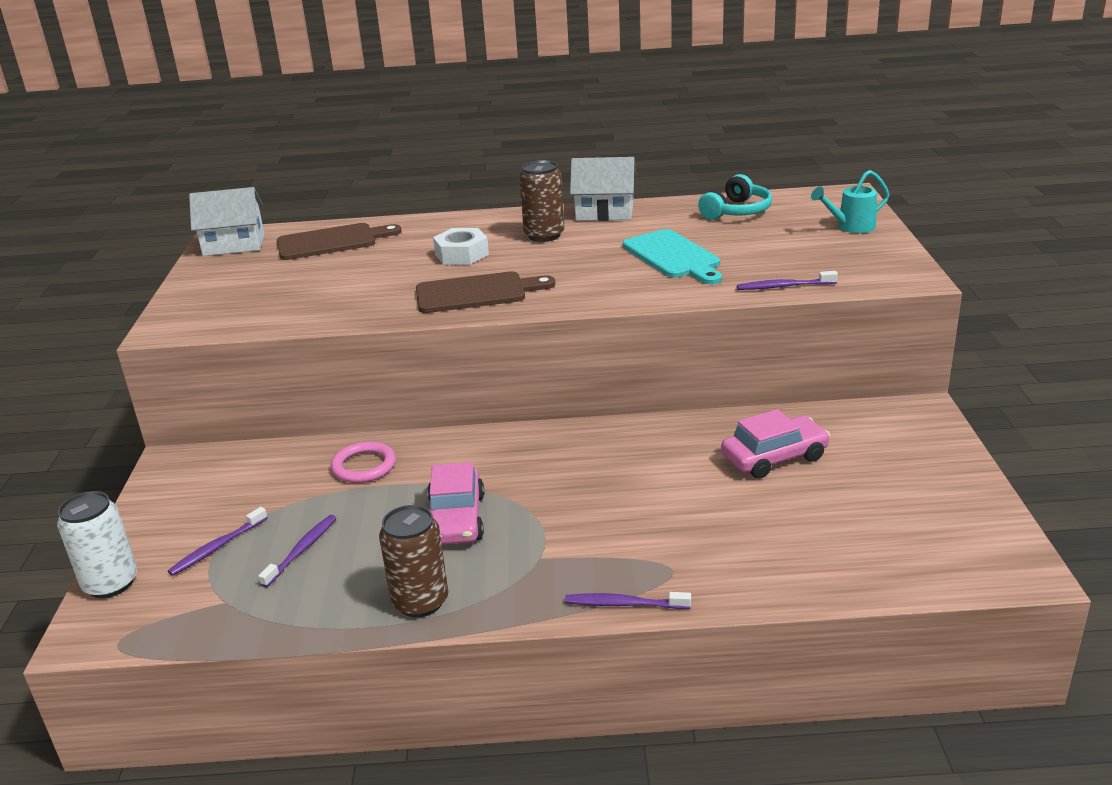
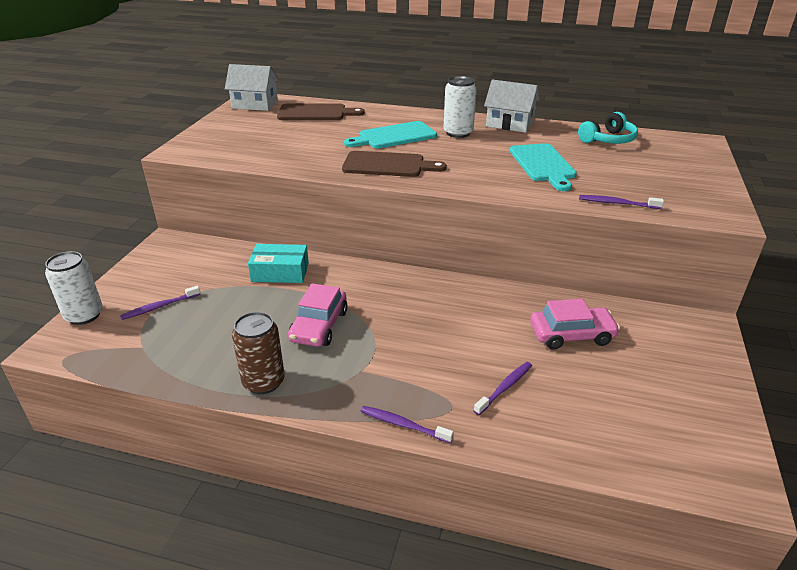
camera: 15 degrees right, 5 degrees up
(302, 550) = (209, 322): purple toothbrush -> purple toothbrush (505, 387)
(364, 466) = (280, 272): pink ring -> turquoise box
(461, 254) = (394, 136): white nut -> turquoise cutting board
(544, 235) = (458, 133): brown can -> white can
(851, 227) = (694, 167): turquoise watering can -> none

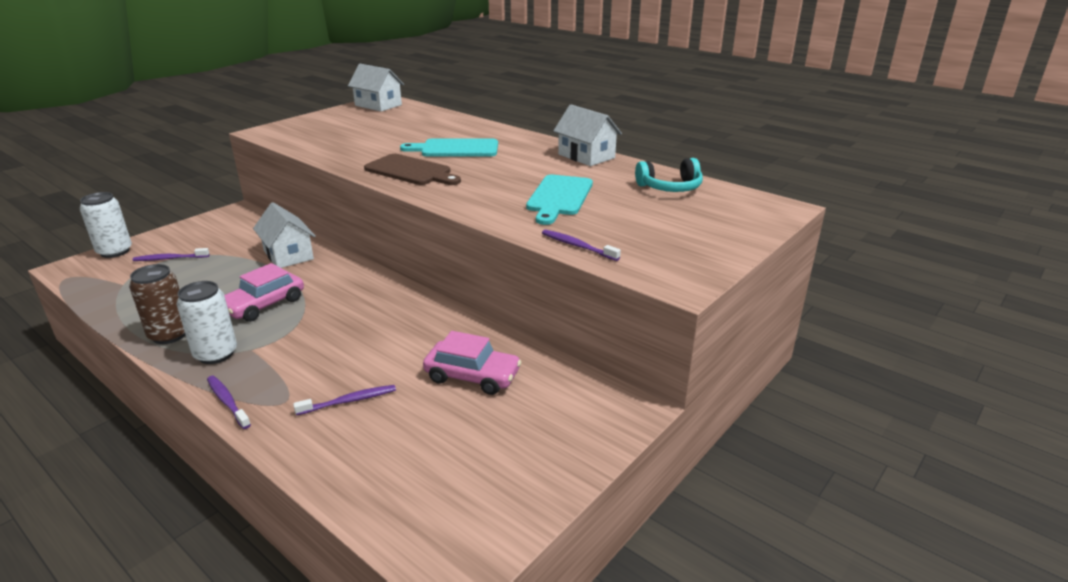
camera: 25 degrees right, 5 degrees down
(280, 272) = (288, 255): turquoise box -> white house
(315, 113) = (418, 119): brown cutting board -> none
(458, 133) = (520, 156): white can -> white can (216, 354)

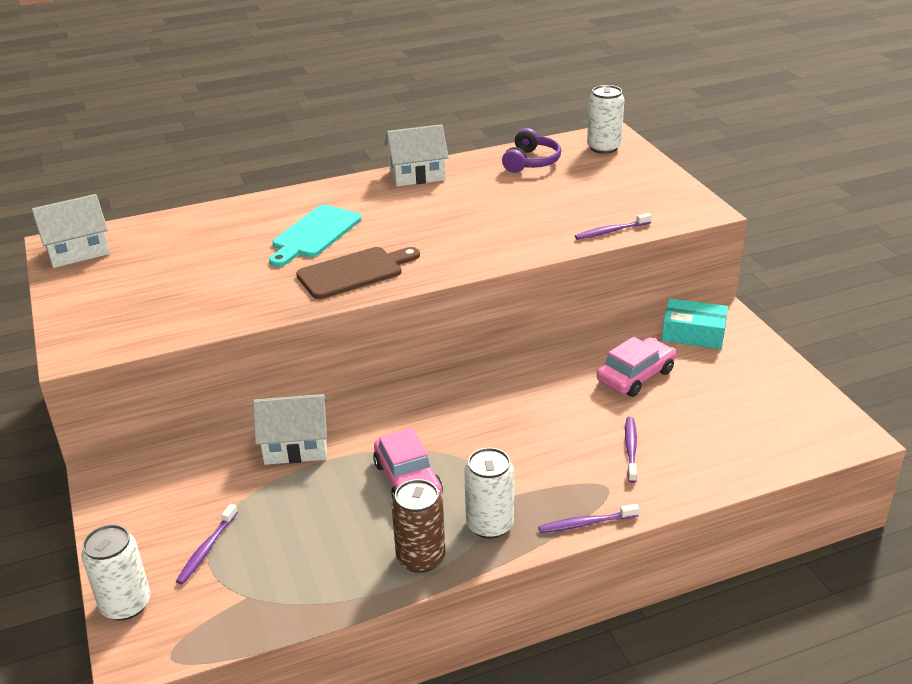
camera: 60 degrees left, 5 degrees up
(559, 197) = (504, 213): turquoise cutting board -> none
(578, 395) = (693, 333): none -> turquoise box
(670, 187) = (531, 162): turquoise headphones -> purple headphones
(748, 210) = (603, 148): none -> white can

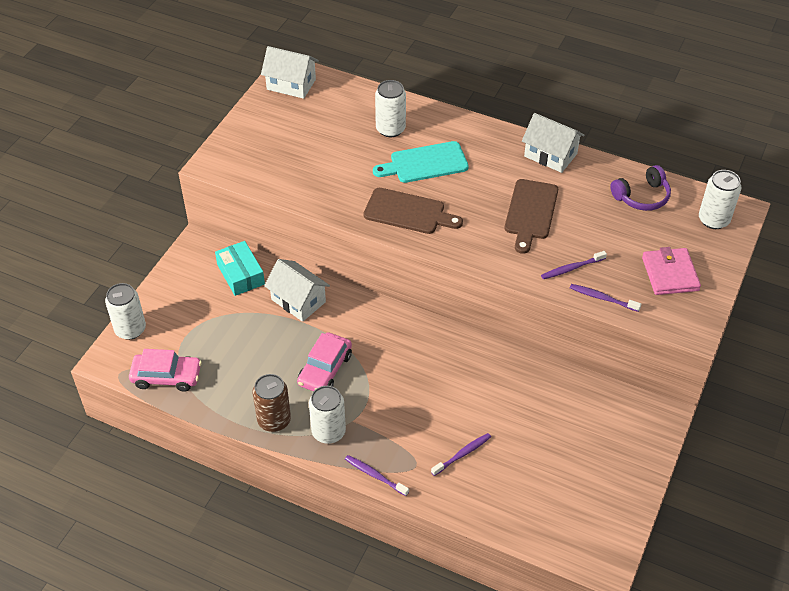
camera: 45 degrees right, 15 degrees up
(206, 549) = (192, 328): purple toothbrush -> purple toothbrush (571, 268)
(241, 230) = (390, 129): none -> white can
(463, 215) = (530, 212): none -> brown cutting board
(631, 191) = (670, 274): none -> pink wallet
(635, 376) = (537, 410): pink car -> pink car (167, 377)
(693, 333) = (620, 411): turquoise box -> turquoise box (240, 274)

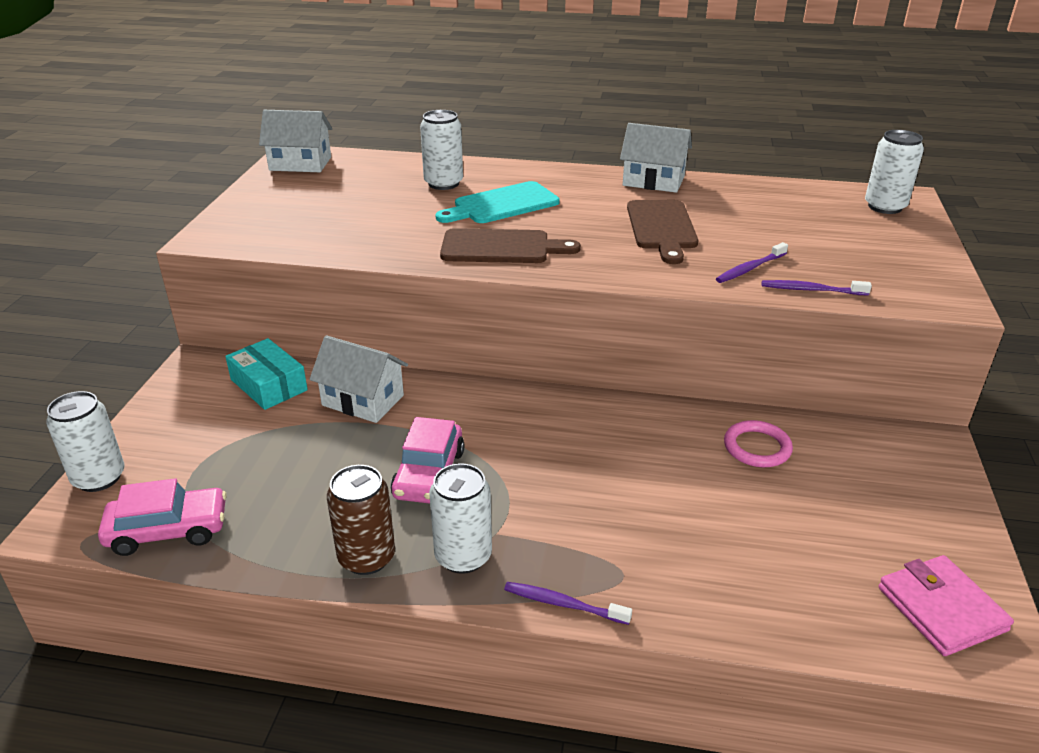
camera: 15 degrees left, 15 degrees down
(462, 454) = (688, 544): purple toothbrush -> none
(540, 394) = (757, 447): none -> pink ring
(642, 196) = (786, 199): purple headphones -> none
(670, 274) = (876, 257): pink wallet -> pink wallet (941, 609)

